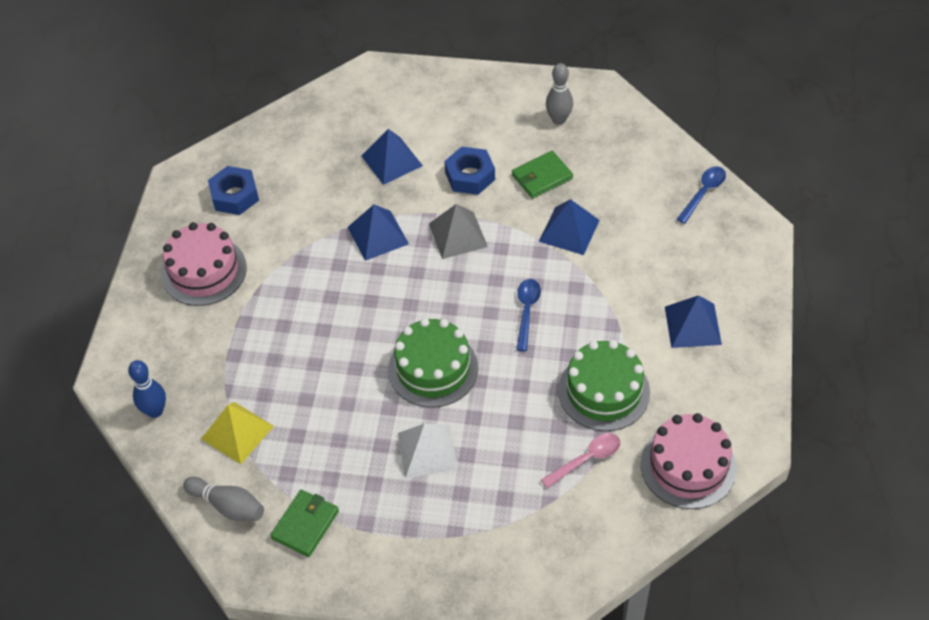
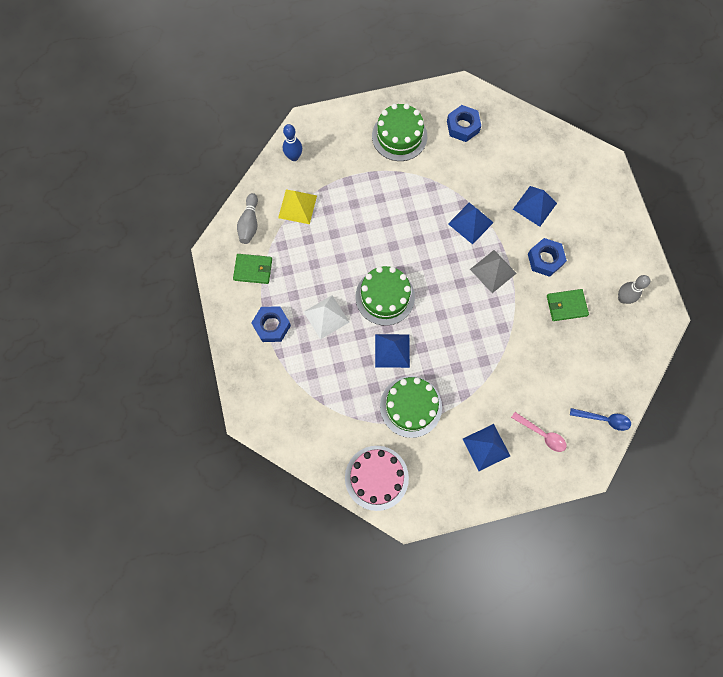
camera: 65 degrees right, 20 degrees up
(204, 271) = (399, 136): pink cake -> green cake
(407, 527) = (272, 326): none -> blue nut
(526, 311) = (451, 336): blue spoon -> none
(542, 177) = (566, 306): green wallet -> green wallet turned 45 degrees counterclockwise
(569, 230) = (529, 340): blue pyramid -> blue pyramid (392, 350)
(586, 459) = (357, 413): pink spoon -> pink spoon (542, 434)

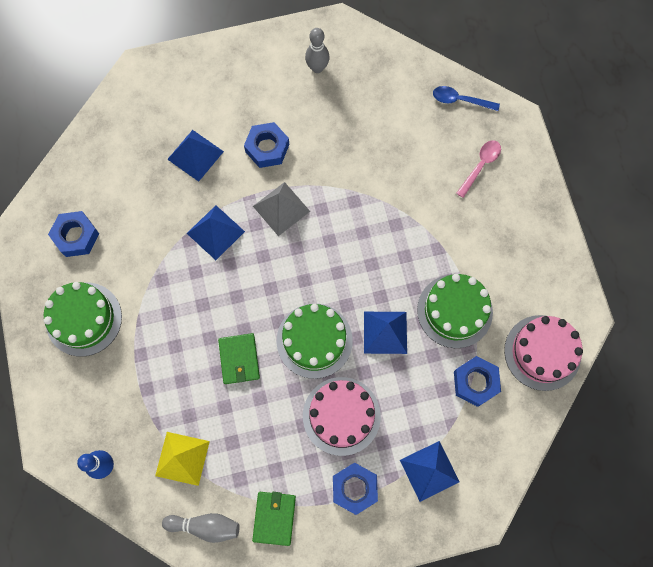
camera: 90 degrees left, 0 degrees up
(326, 317) = (341, 416): white pyramid -> pink cake
(351, 420) = (475, 382): none -> blue nut
(486, 447) = (498, 226): blue pyramid -> blue pyramid (429, 470)
(566, 306) = (326, 129): green wallet -> green wallet (239, 359)
(603, 419) = (460, 100): blue spoon -> blue spoon turned 90 degrees counterclockwise

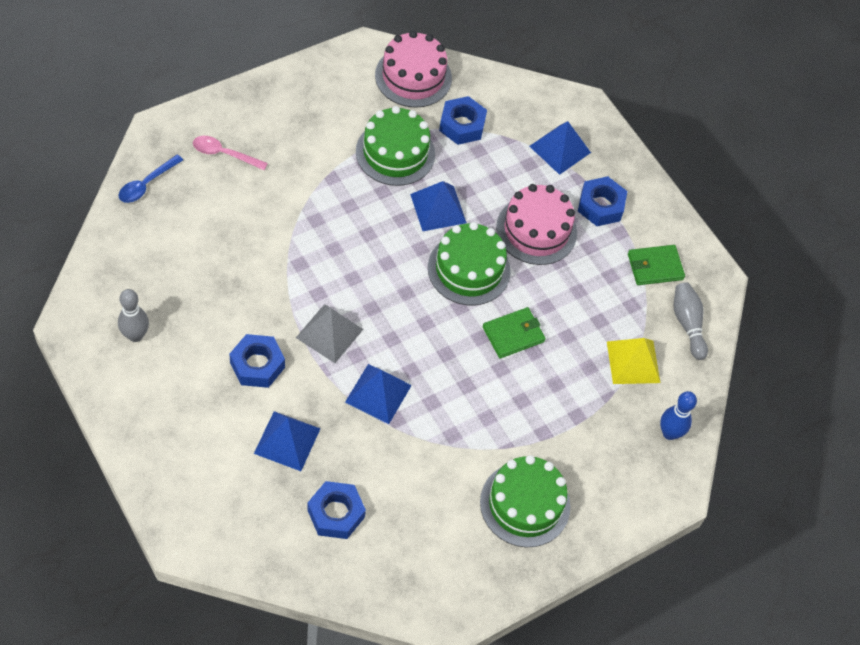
camera: 115 degrees left, 15 degrees down
(76, 236) = (430, 545): blue nut -> blue nut (336, 513)
(460, 100) = (146, 184): blue spoon -> blue spoon turned 45 degrees clockwise

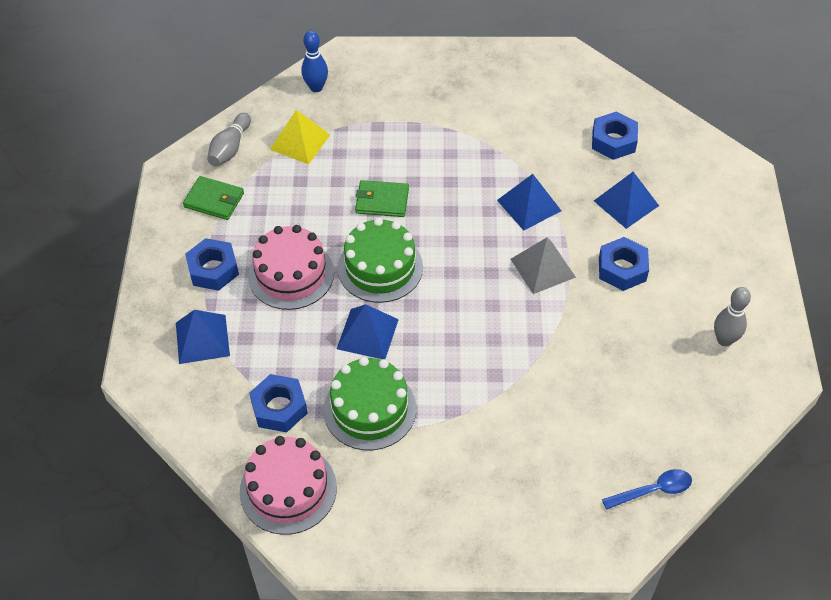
camera: 140 degrees left, 5 degrees down
(224, 154) = (552, 489): pink spoon -> none
(525, 504) = (463, 90): green cake -> none

